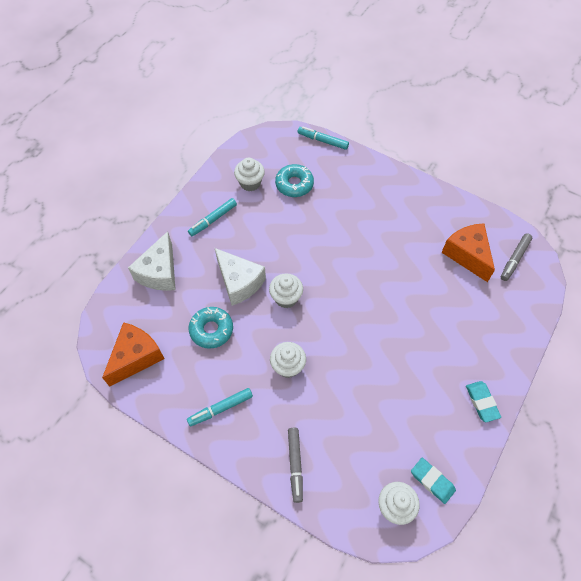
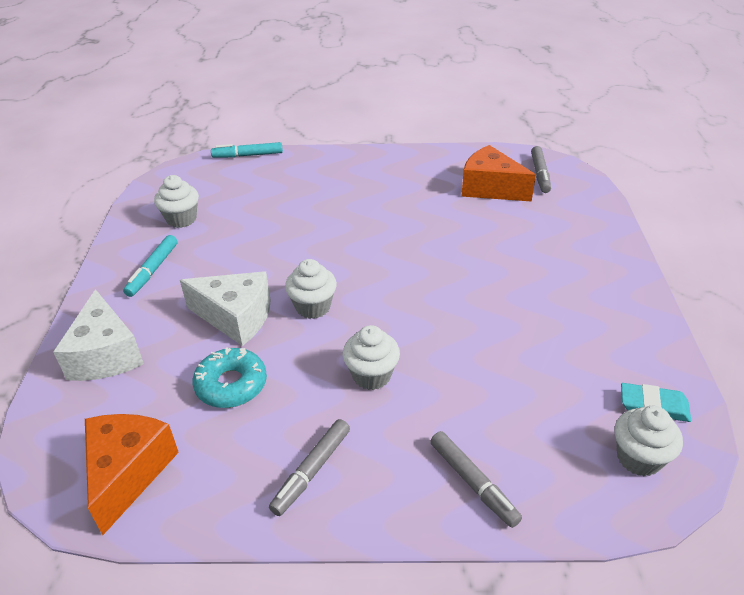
camera: 30 degrees left, 20 degrees down
(221, 408) = (312, 471): turquoise marker -> grey marker
(294, 184) = (241, 201): turquoise donut -> none
(482, 402) = (628, 302): turquoise eraser -> none

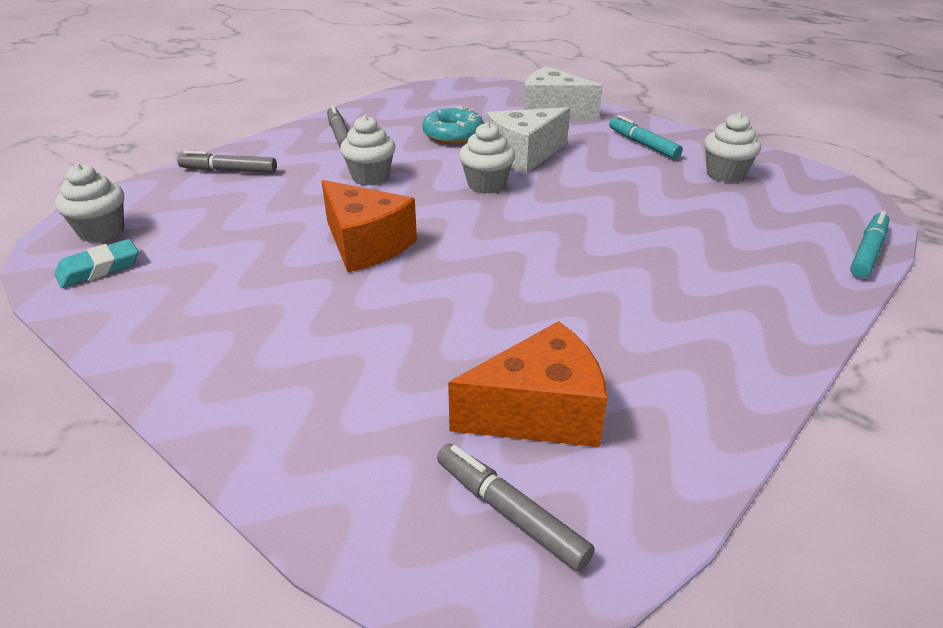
camera: 130 degrees right, 5 degrees down
(128, 473) = (435, 98): orange cheese -> orange cheese (366, 245)

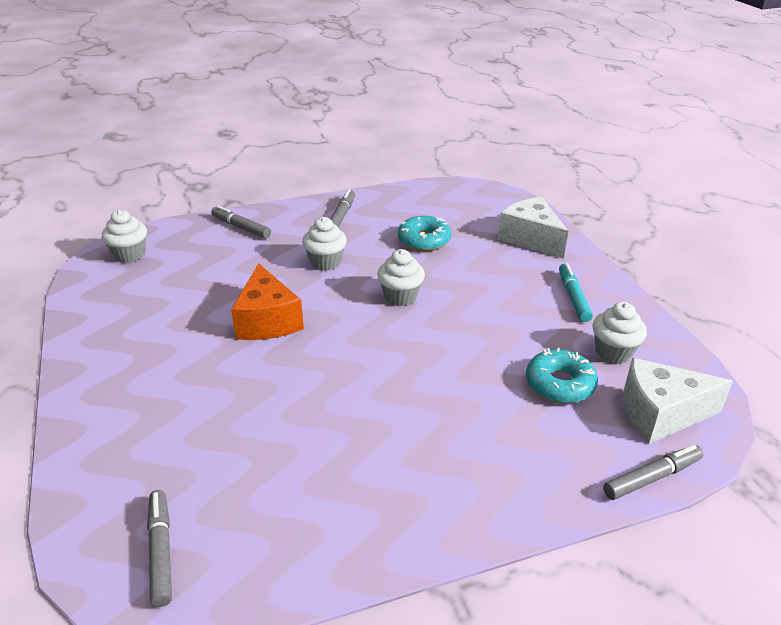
camera: 30 degrees right, 0 degrees up
(99, 268) = (106, 283): turquoise eraser -> none
(524, 155) = (459, 277): white cheese -> white cheese (661, 414)
(539, 412) = (245, 495): orange cheese -> none
(714, 209) = (560, 384): none -> turquoise donut
(867, 252) = (651, 478): turquoise marker -> grey marker

